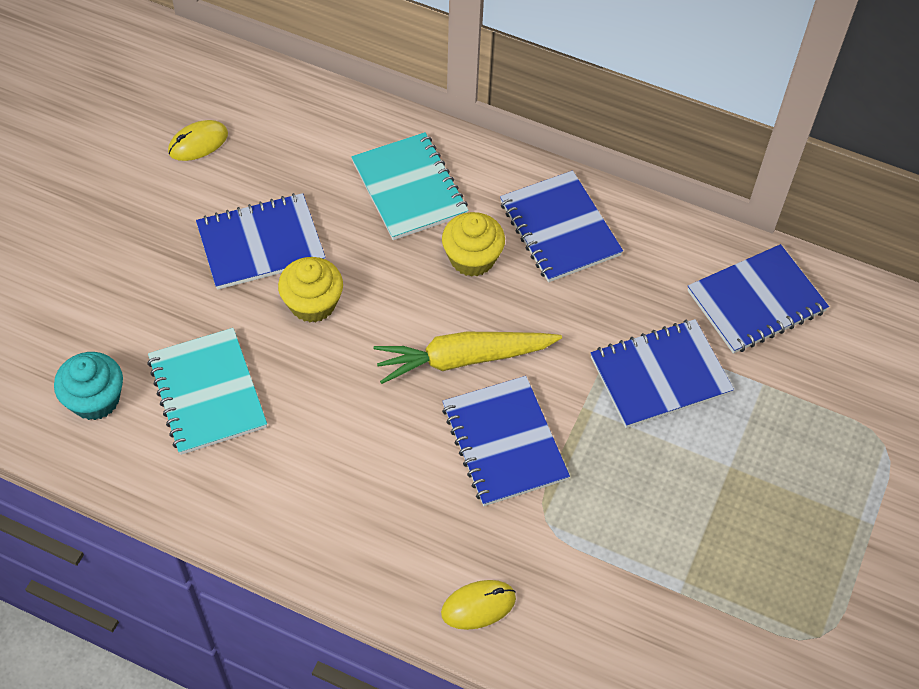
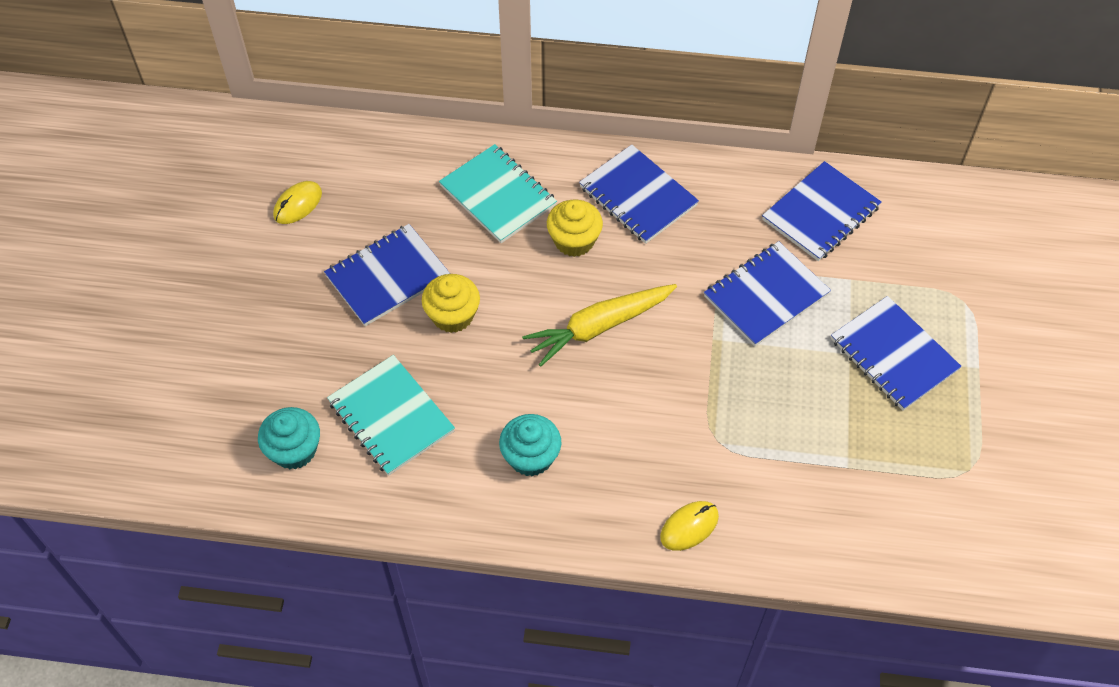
camera: 15 degrees left, 0 degrees up
(336, 478) = (530, 457): none -> turquoise cupcake
(504, 443) = (659, 387): blue notebook -> blue notebook (893, 355)

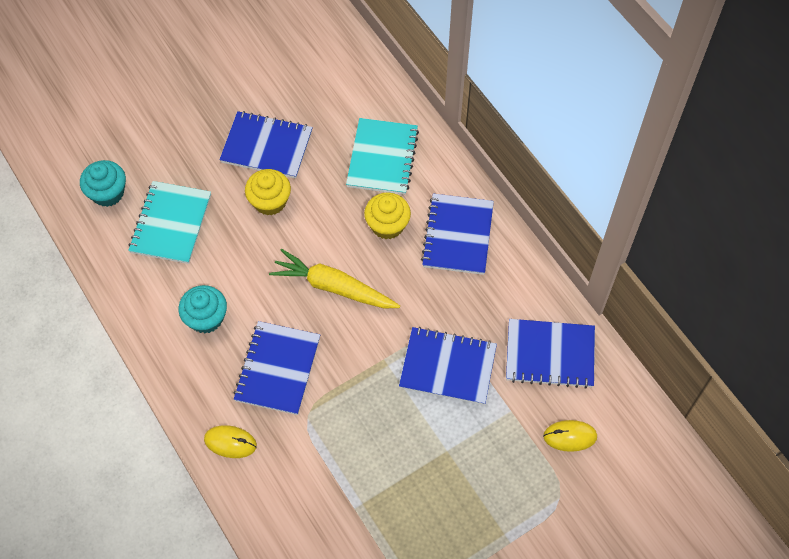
camera: 50 degrees right, 5 degrees up
(298, 204) = (276, 61): yellow mouse -> yellow mouse (570, 436)
(893, 355) = (470, 479): blue notebook -> blue notebook (277, 369)

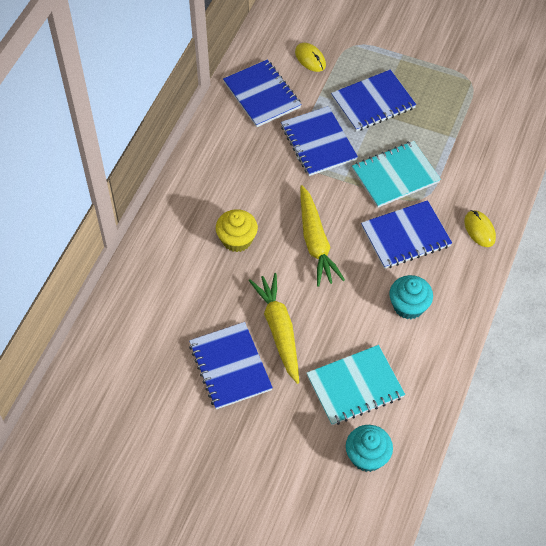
camera: 125 degrees left, 5 degrees down
(270, 201) = (279, 330): yellow cupcake -> yellow carrot
(382, 158) = (179, 278): turquoise notebook -> turquoise notebook (395, 175)
(457, 235) = (211, 192): blue notebook -> blue notebook (373, 102)

